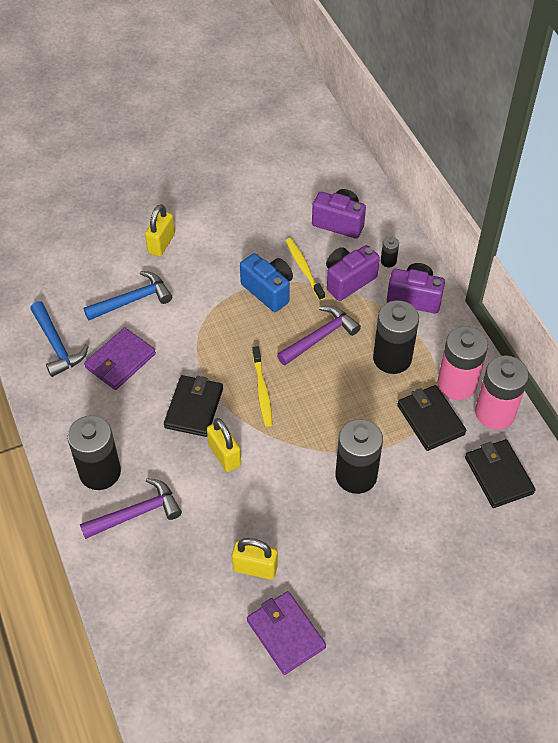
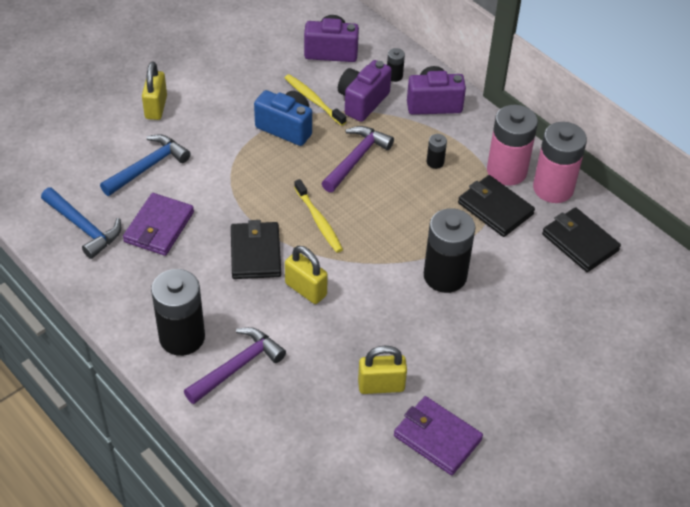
camera: 20 degrees left, 5 degrees down
(392, 358) = (435, 162): black battery -> black battery, size x0.44

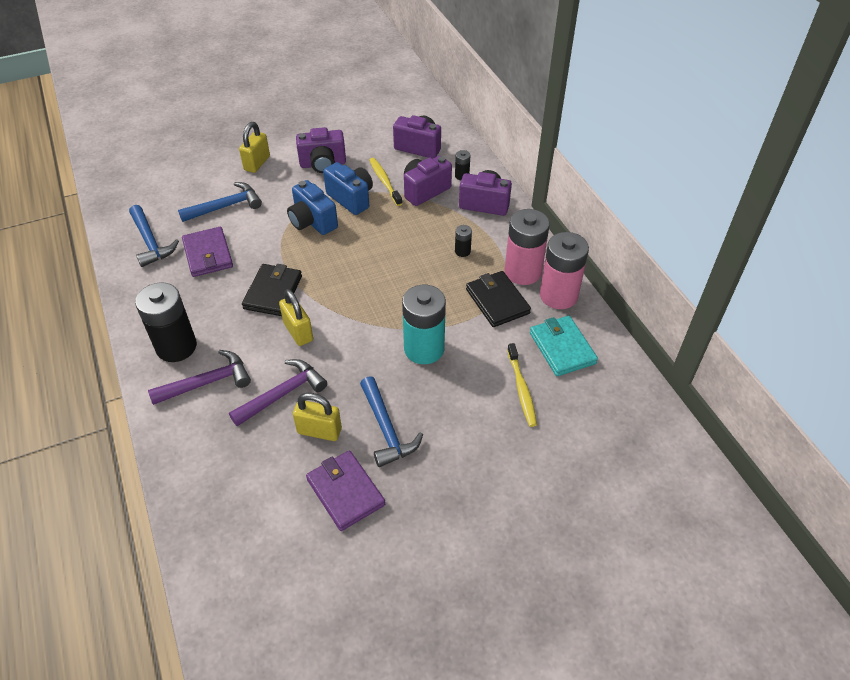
camera: 20 degrees right, 0 degrees up
(159, 227) = (208, 254): purple wallet -> purple wallet turned 60 degrees counterclockwise
(233, 93) = (323, 164): none -> purple camera
(257, 164) = (312, 222): none -> blue camera
(318, 221) = (339, 278): yellow toothbrush -> yellow toothbrush (521, 389)
(356, 159) = (396, 235): purple hammer -> purple hammer (282, 394)
(445, 276) = (424, 349): black battery -> turquoise battery
(447, 366) = (386, 429): none -> blue hammer
(580, 242) = (562, 348): black wallet -> turquoise wallet

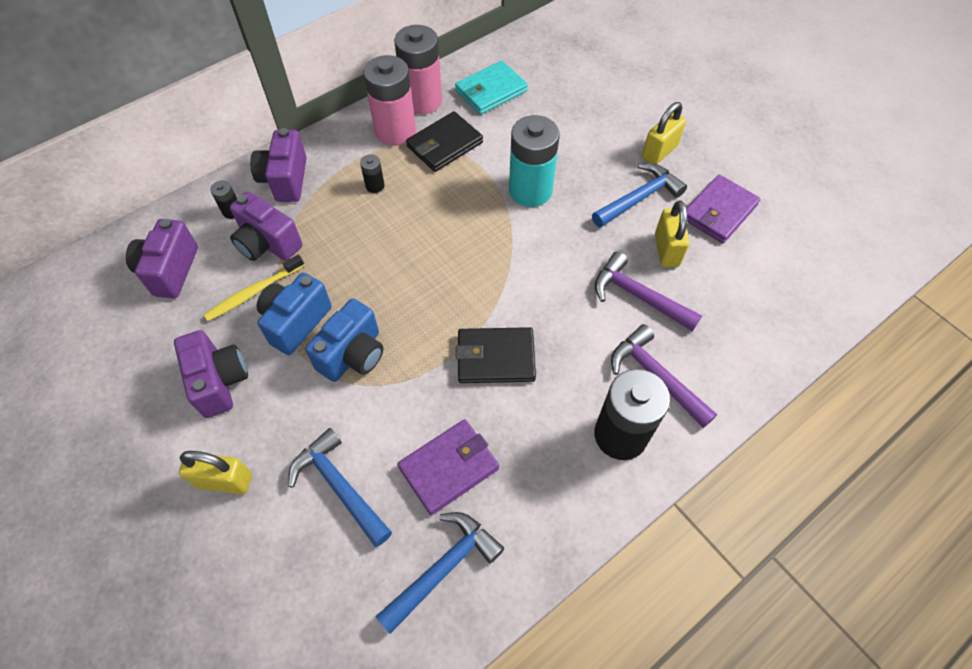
camera: 105 degrees left, 10 degrees up
(298, 332) = (548, 309): yellow padlock -> yellow padlock (659, 152)
(521, 389) = (551, 112): yellow toothbrush -> none

